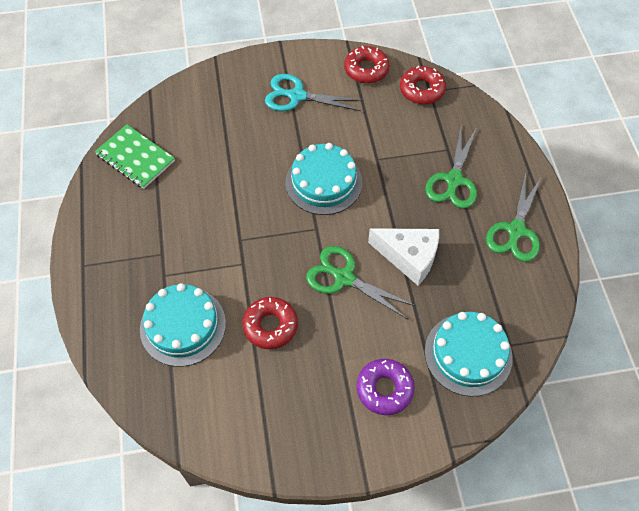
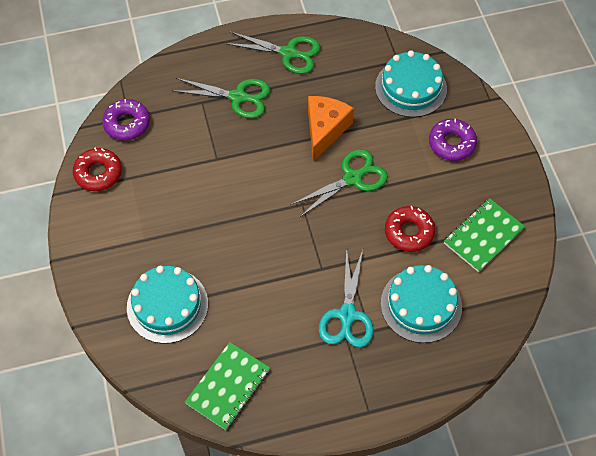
camera: 95 degrees left, 0 degrees up
(255, 404) = (483, 236): none -> green notebook
(297, 96) = (136, 235): turquoise scissors -> turquoise scissors (347, 315)
(323, 182) = (248, 202): turquoise cake -> turquoise cake (167, 305)
(344, 278) = (352, 178): green scissors -> green scissors turned 150 degrees counterclockwise
(409, 257) = (325, 130): white cheese -> orange cheese
(421, 90) = (127, 124): red donut -> purple donut

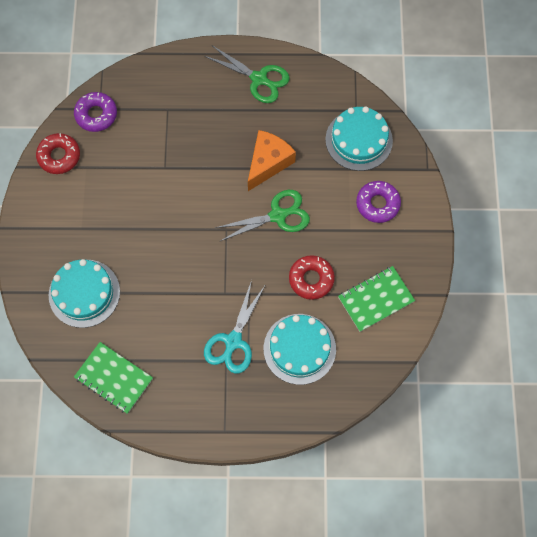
camera: 15 degrees right, 10 degrees up
(228, 386) = (114, 378): green notebook -> green notebook turned 75 degrees clockwise
(238, 97) = (200, 112): green scissors -> none

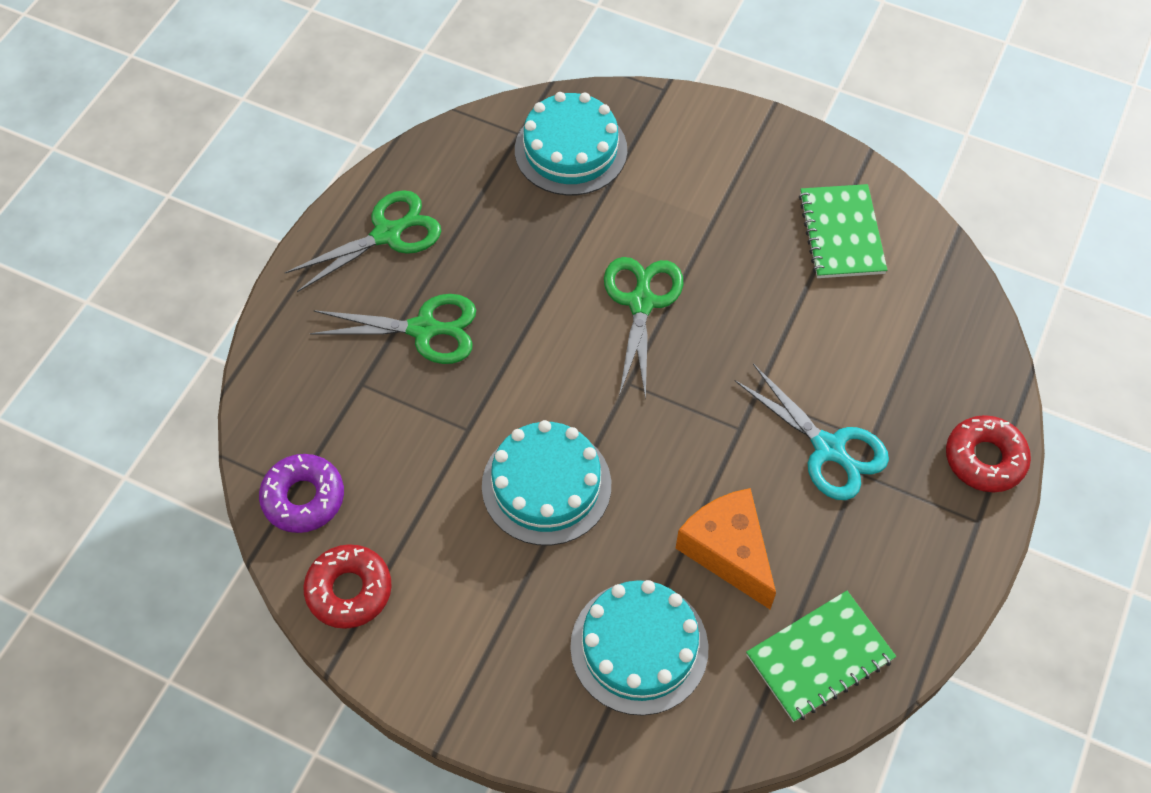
camera: 65 degrees left, 10 degrees down
(211, 122) = (423, 329): none -> green scissors
(268, 163) = (543, 280): orange cheese -> orange cheese (728, 551)
(299, 349) = (879, 362): turquoise cake -> turquoise cake (546, 485)
(311, 279) = (771, 301): red donut -> red donut (984, 459)
(377, 204) = (689, 169): purple donut -> none

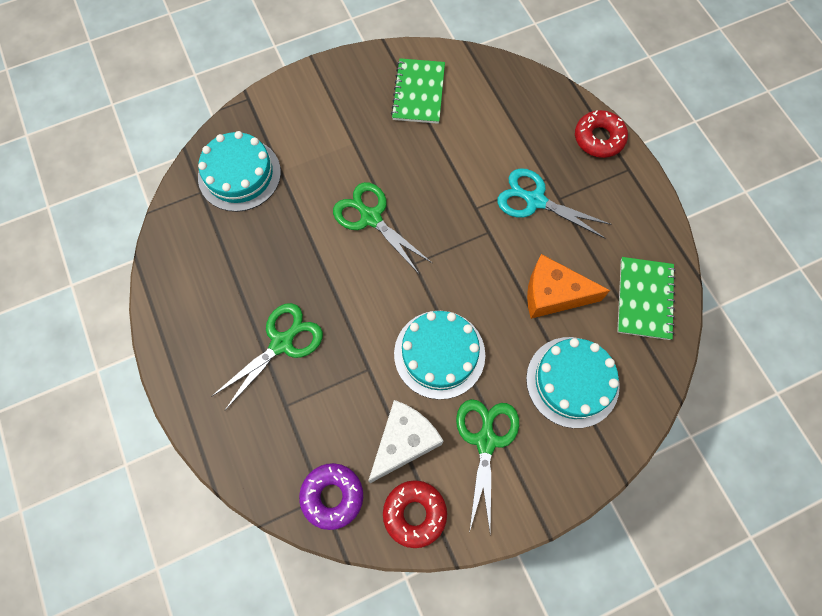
camera: 50 degrees left, 10 degrees up
(387, 234) = (198, 314): green scissors -> green scissors (486, 441)
(418, 523) = (404, 442): none -> white cheese
(828, 448) = (535, 200): turquoise scissors -> turquoise scissors turned 150 degrees counterclockwise
(841, 233) = (418, 92): green notebook -> green notebook turned 60 degrees clockwise

